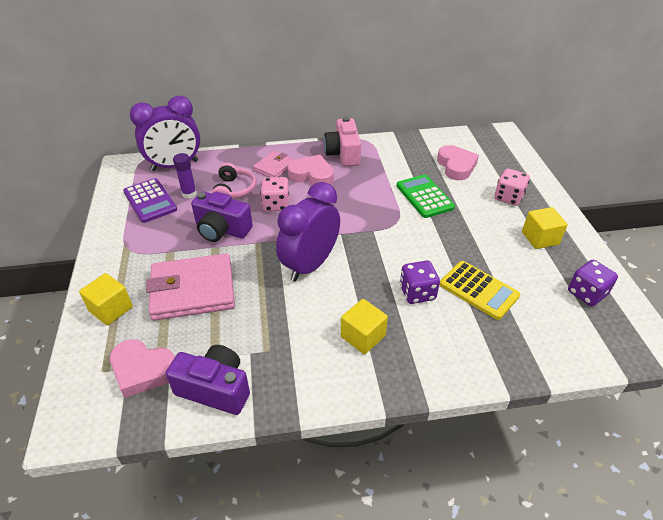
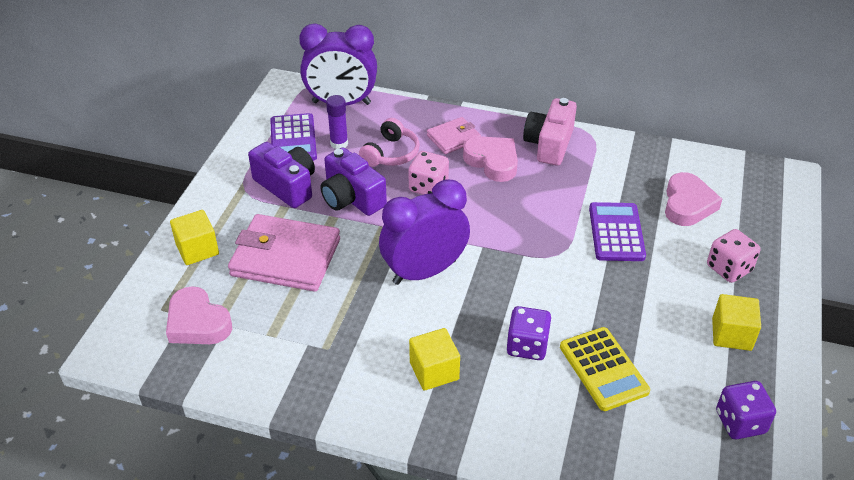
camera: 25 degrees right, 0 degrees up
(215, 389) = (255, 367): purple camera -> purple camera (287, 186)
(424, 196) = (616, 232): green calculator -> purple calculator

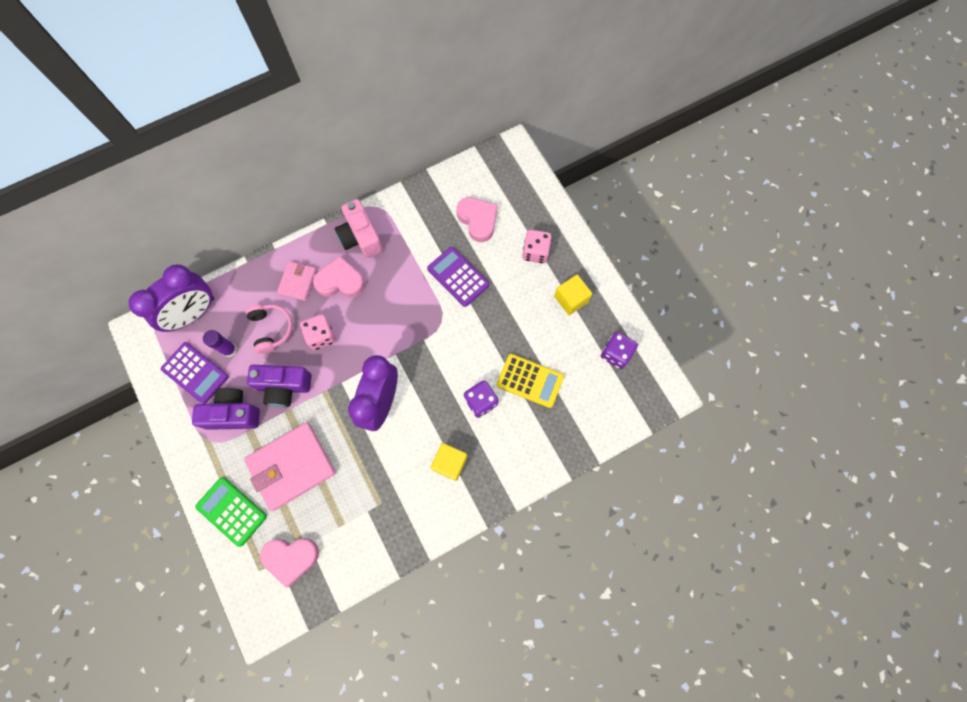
camera: 45 degrees left, 30 degrees up
(197, 249) = (232, 511): yellow cube -> green calculator

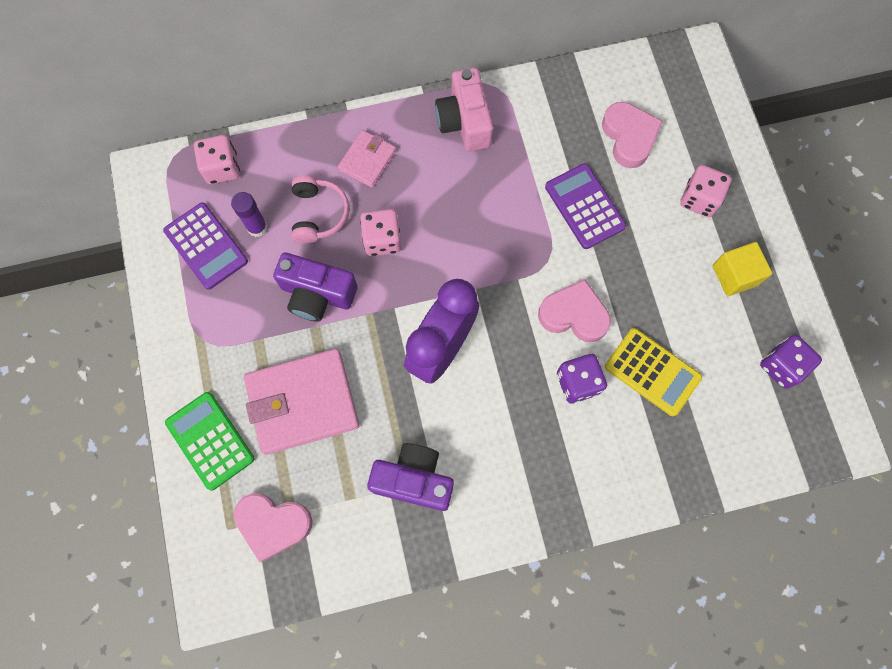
camera: 15 degrees right, 0 degrees up
(193, 313) = (222, 168): purple clock -> pink dice
(233, 413) = (242, 312): purple camera -> purple camera (414, 480)
(340, 281) = (424, 173): pink heart -> pink heart (574, 314)
(450, 463) = (516, 455): yellow cube -> none

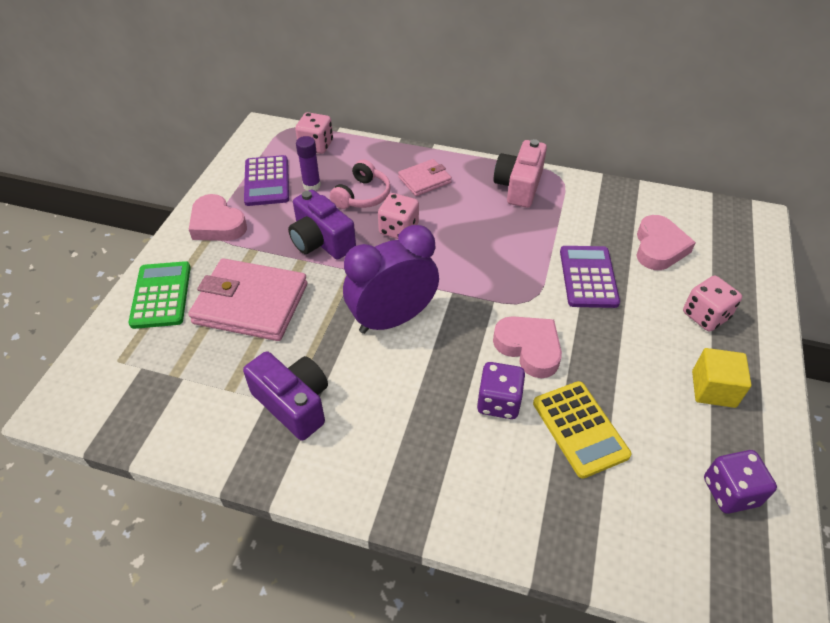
camera: 30 degrees right, 25 degrees down
(273, 524) = (153, 376): pink heart -> pink heart (217, 224)

